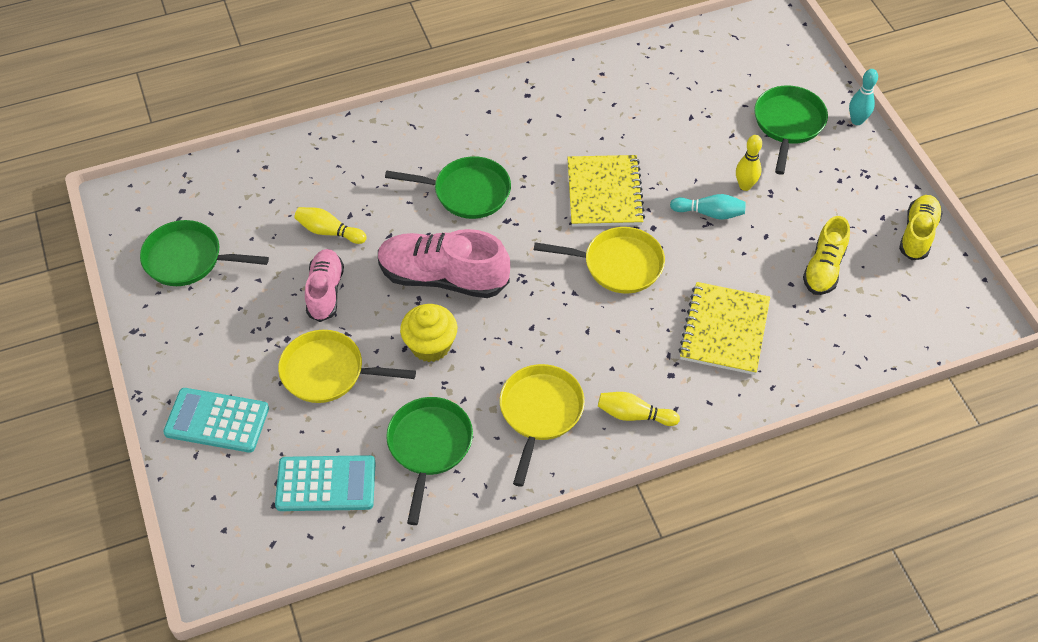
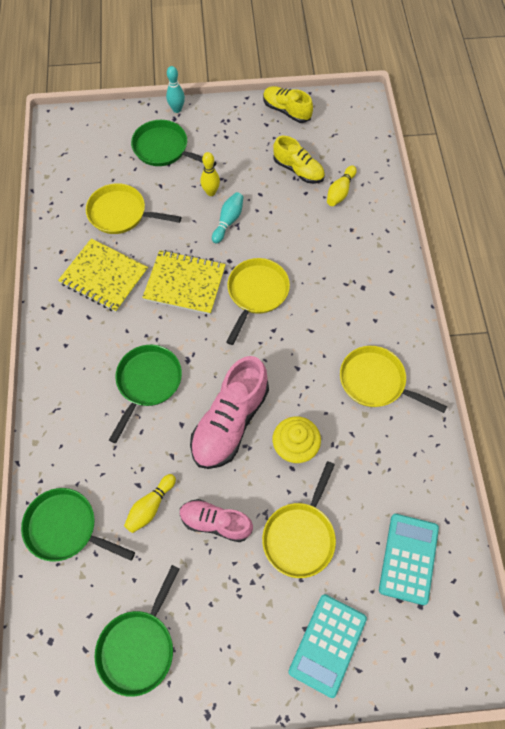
camera: 75 degrees left, 10 degrees up
(429, 447) = (389, 469): green pan -> green pan (66, 528)
(634, 415) = (391, 320): yellow bowling pin -> yellow bowling pin (340, 191)
(675, 110) = (121, 214): none -> yellow pan
(724, 330) = (333, 243): yellow notebook -> yellow notebook (104, 277)

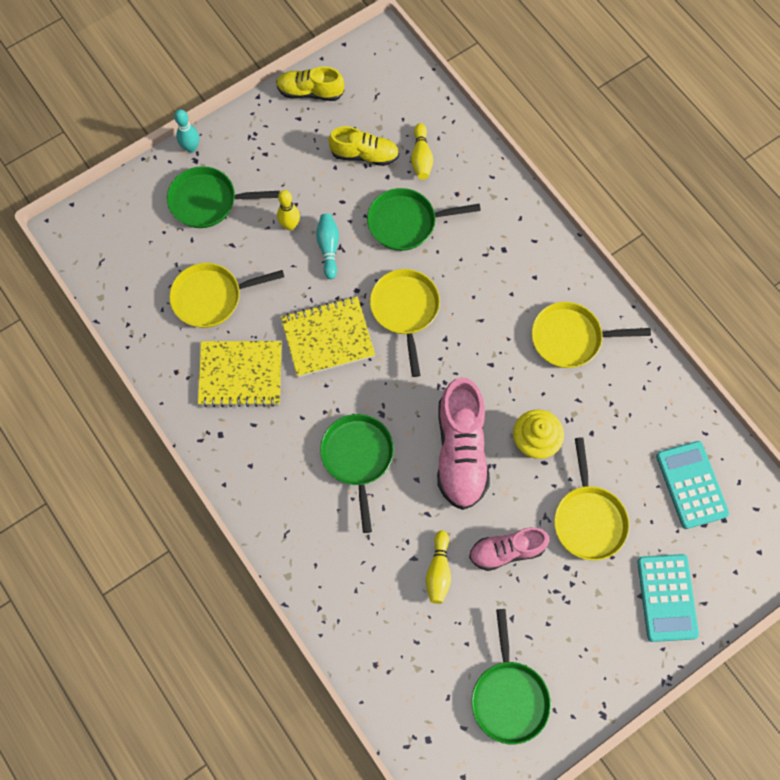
camera: 30 degrees left, 5 degrees up
(66, 528) = (374, 636): green pan -> green pan (406, 222)

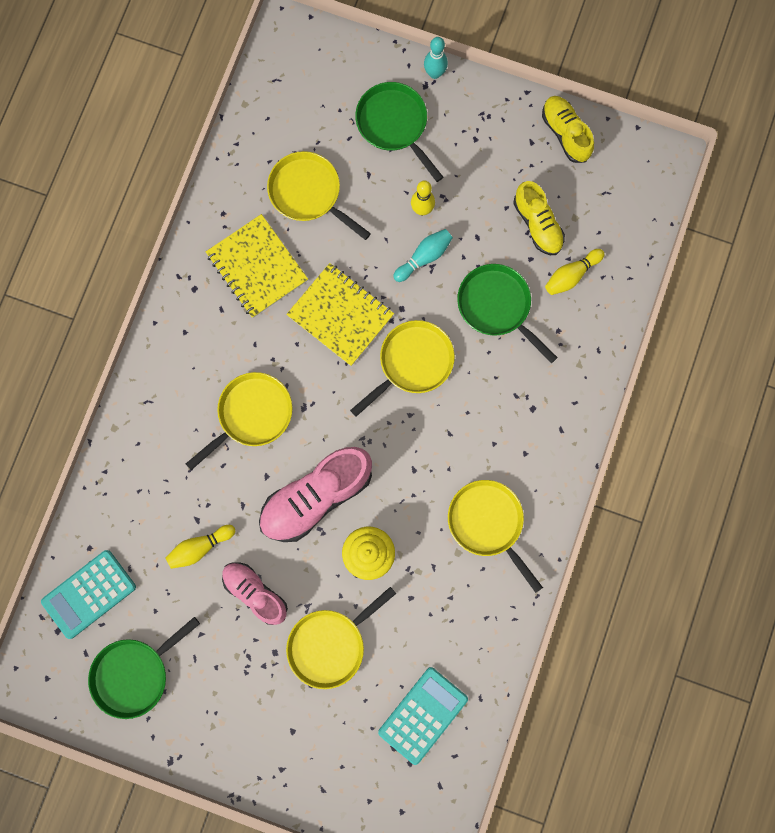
camera: 55 degrees right, 10 degrees up
(358, 458) = (251, 415): green pan -> yellow pan
(666, 597) = (306, 754): turquoise calculator -> turquoise calculator (89, 594)

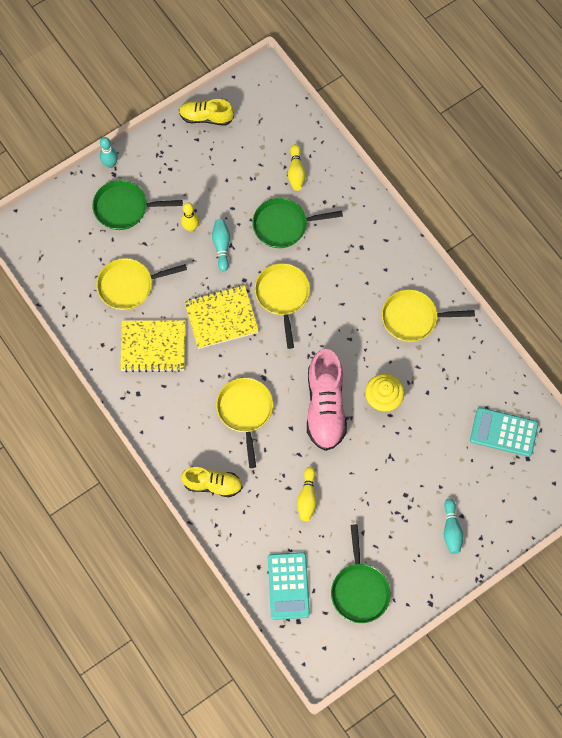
camera: 55 degrees left, 10 degrees down
(255, 592) = (359, 482): pink shoe -> none
(269, 730) = (451, 530): none -> turquoise bowling pin
(330, 644) = (423, 458): yellow pan -> none
(423, 715) = (503, 432): turquoise calculator -> turquoise calculator turned 60 degrees counterclockwise
(537, 224) = (250, 169): yellow shoe -> yellow shoe (213, 484)

